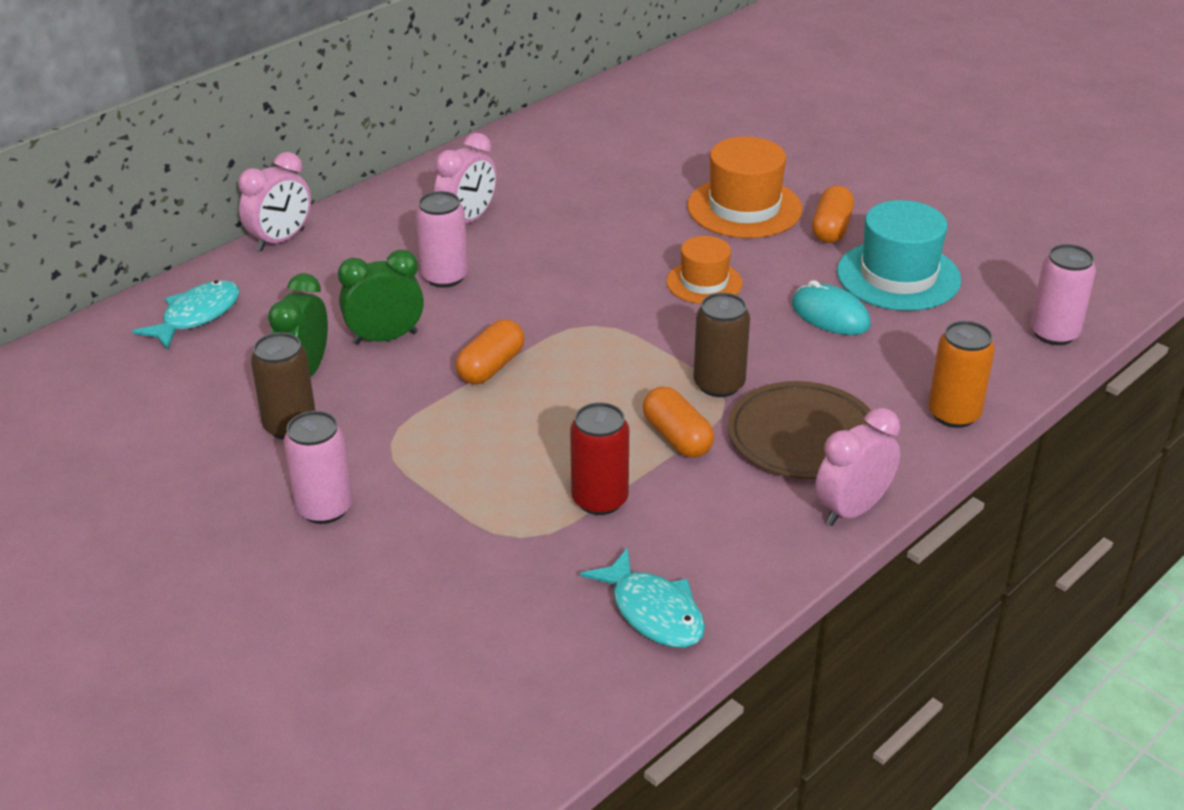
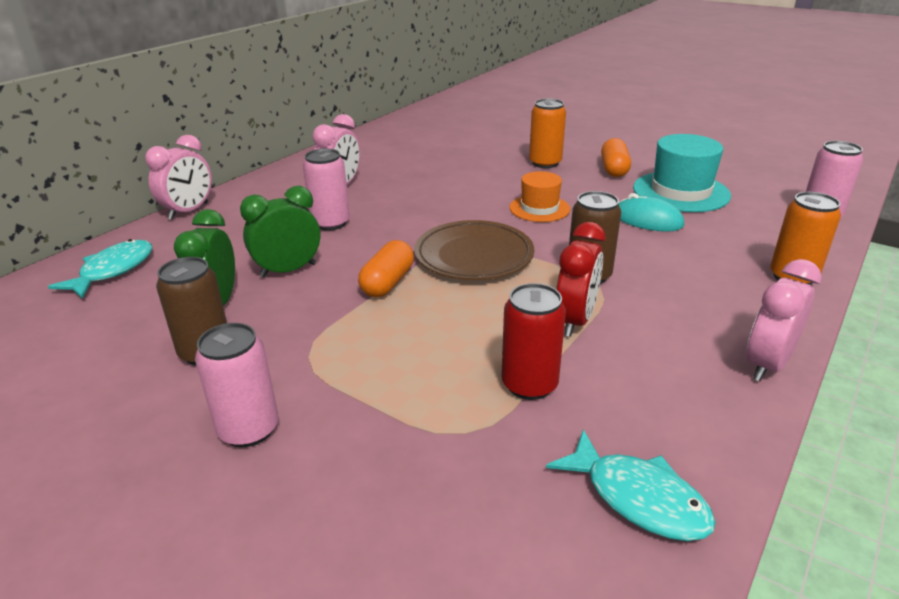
camera: 10 degrees left, 5 degrees down
(677, 437) = (575, 321): orange capsule -> red clock
(744, 208) = (545, 163): orange hat -> orange can
(802, 437) = (683, 308): brown plate -> brown plate (474, 255)

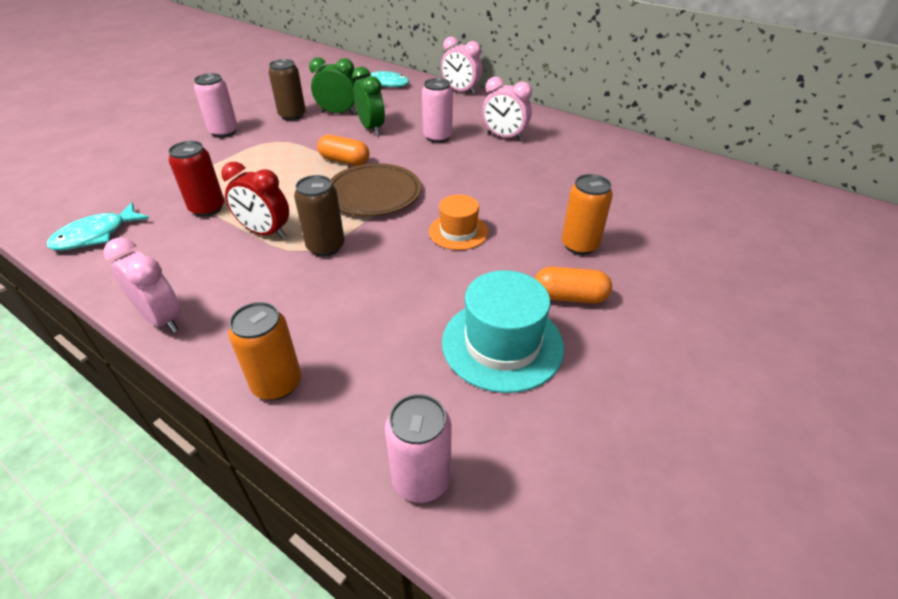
camera: 90 degrees right, 10 degrees up
(648, 220) = (426, 300): turquoise mouse -> none

